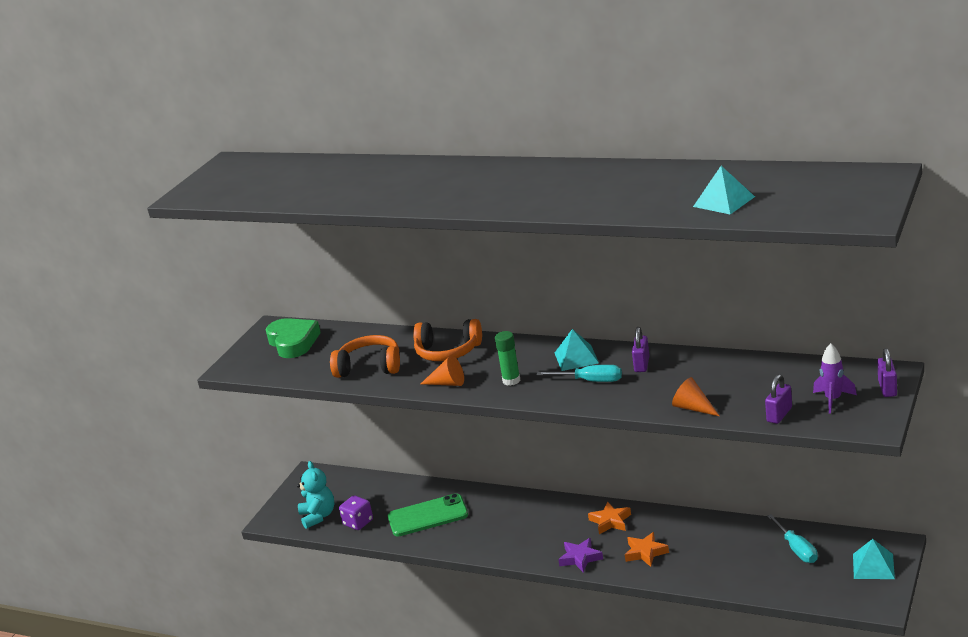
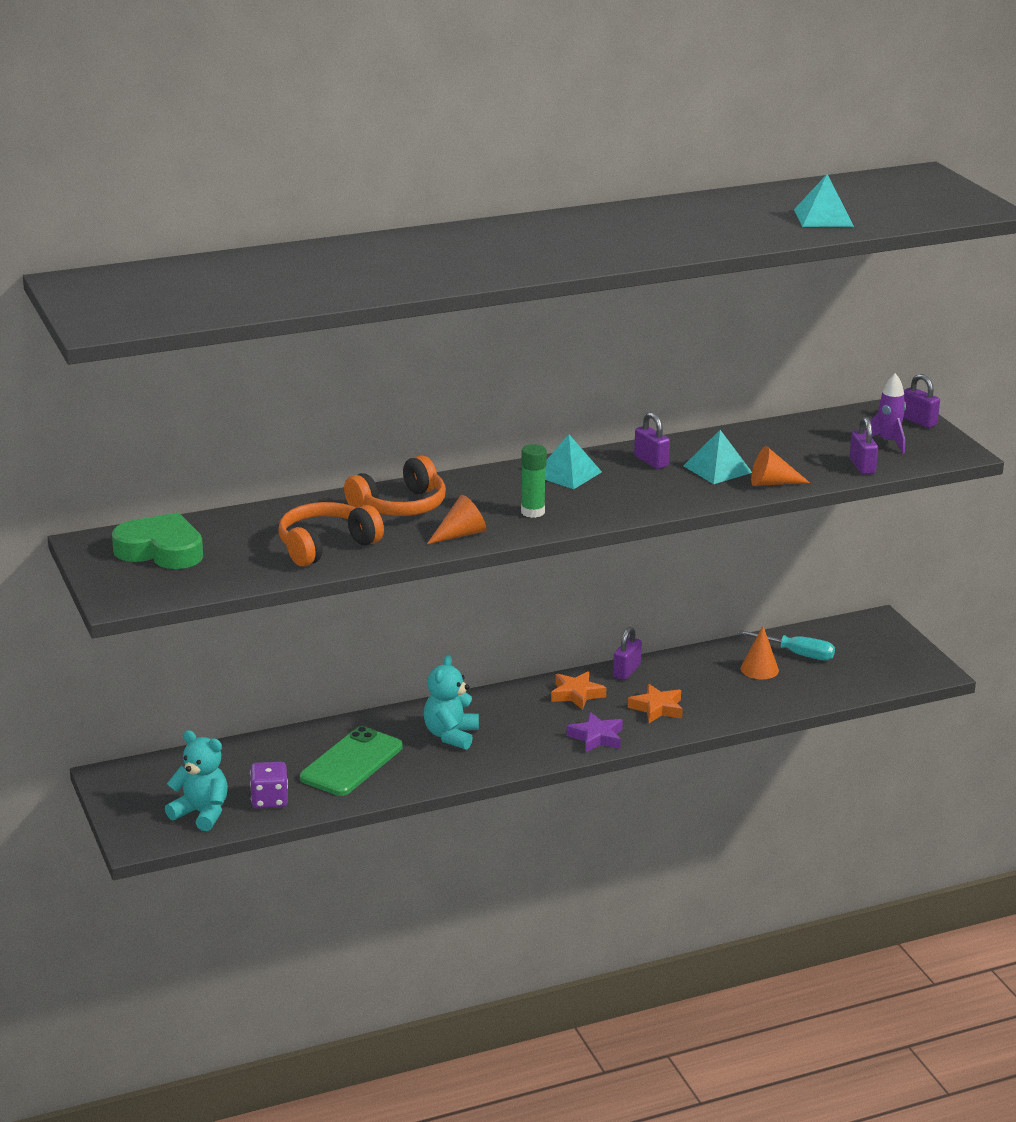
camera: 50 degrees left, 0 degrees up
(501, 520) = (451, 735): none -> turquoise teddy bear
(591, 381) = (623, 489): turquoise screwdriver -> none
(664, 516) = (626, 671): none -> purple padlock
(753, 550) = (759, 669): none -> orange cone
(873, 566) = (883, 644): turquoise pyramid -> turquoise pyramid (717, 469)

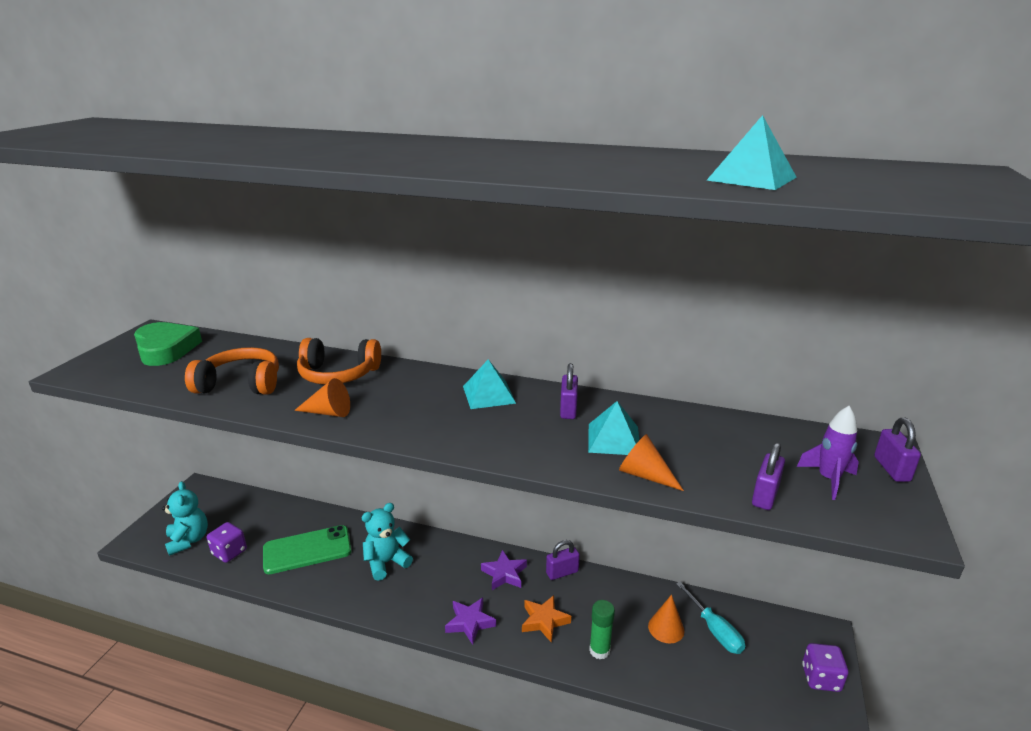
camera: 40 degrees right, 0 degrees up
(532, 512) = (408, 416): green glue stick -> green glue stick (599, 650)
(576, 694) = (504, 574): orange star -> purple star
(900, 648) = (820, 678): none -> purple dice

